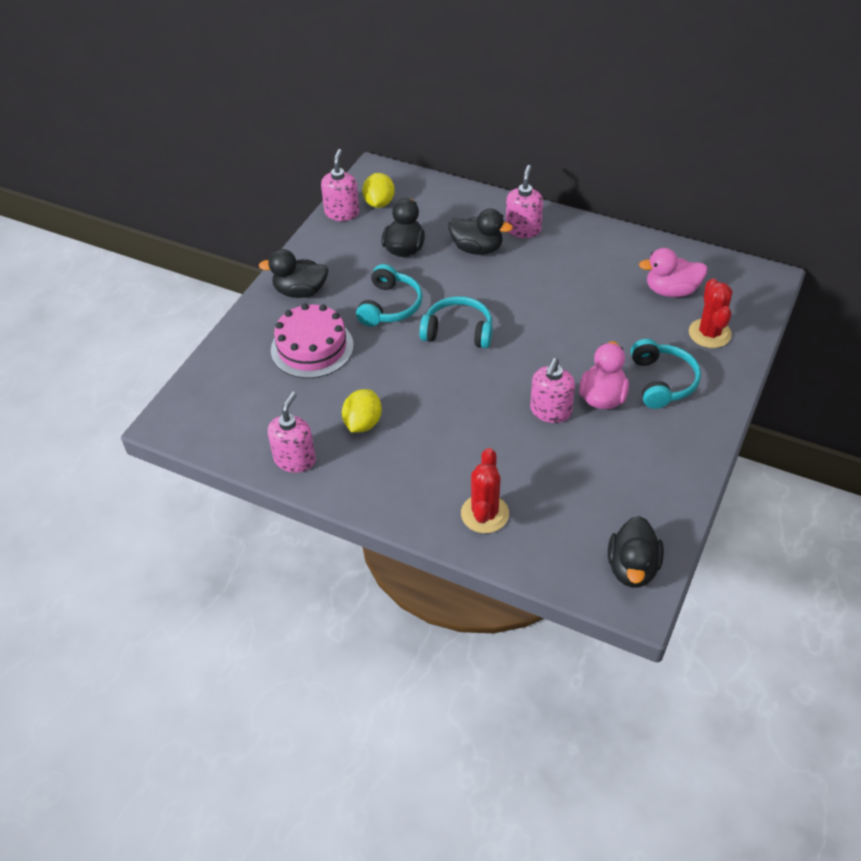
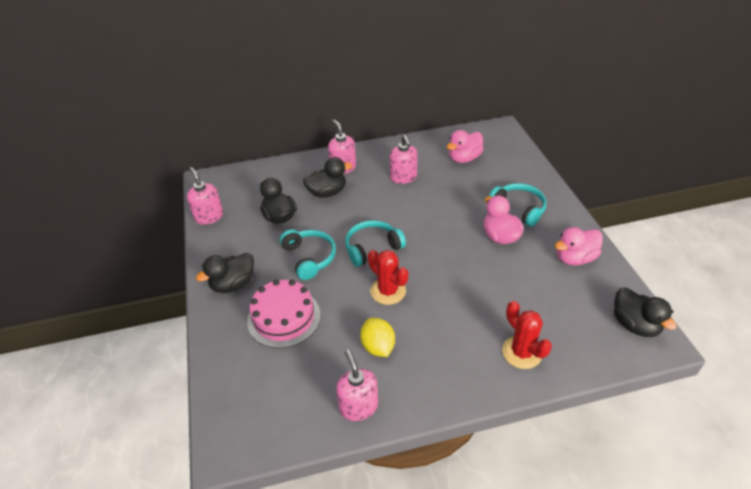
camera: 40 degrees left, 5 degrees down
(379, 203) = (230, 197): yellow lemon -> none
(550, 411) = (482, 262): pink soap dispenser -> pink soap dispenser (403, 177)
(656, 468) = (574, 258): none -> pink duck
(709, 333) = (509, 170): red cactus -> red cactus (388, 291)

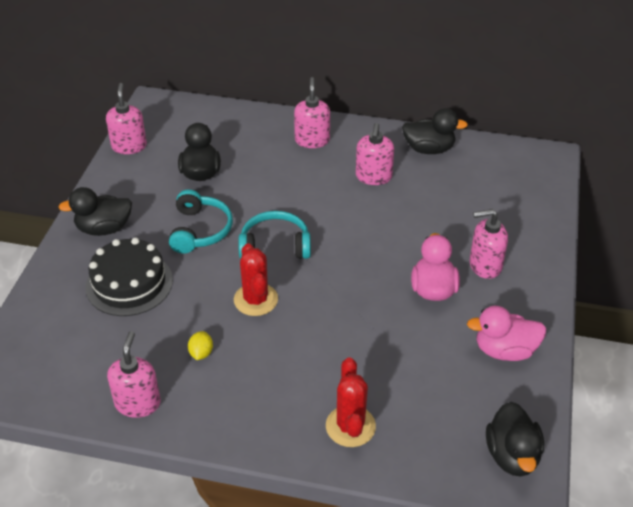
camera: 25 degrees right, 0 degrees up
(284, 317) = (129, 283): pink cake -> black cake
(327, 192) = (272, 164): black duck -> black duck (429, 149)
(378, 347) = (201, 353): yellow lemon -> yellow lemon, size x0.61
(464, 158) = (467, 179): pink duck -> none
(518, 208) = (485, 265): turquoise headphones -> pink soap dispenser

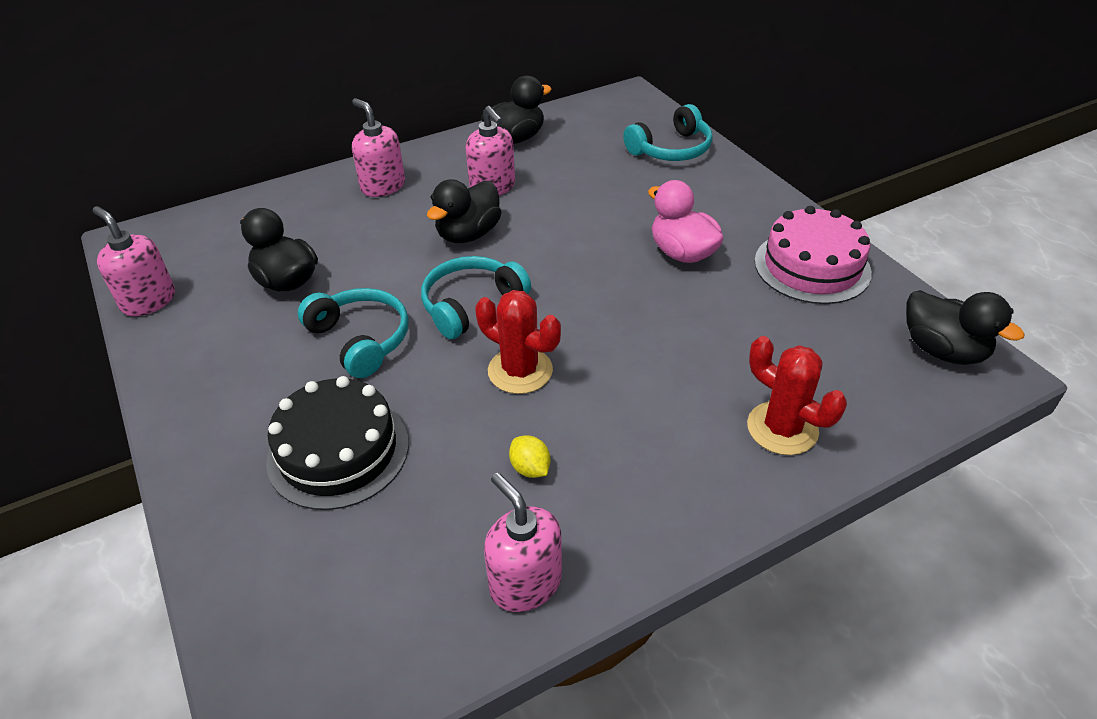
camera: 40 degrees left, 0 degrees up
(104, 228) = (223, 410): black duck -> black duck (468, 234)
(485, 265) = (698, 207): pink soap dispenser -> none
(504, 350) = (812, 266): pink duck -> pink cake
(523, 214) = (671, 149): none -> turquoise headphones

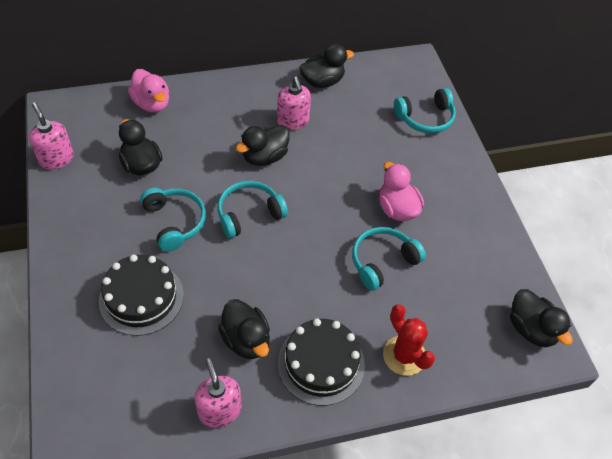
camera: 10 degrees right, 10 degrees up
(280, 208) = (152, 104): none -> pink duck
(383, 186) = (221, 102): pink soap dispenser -> none
(520, 371) = (262, 271): red cactus -> none
(530, 468) = (246, 340): yellow lemon -> black duck
(662, 471) = (321, 363): none -> black cake
(692, 318) = (382, 261): none -> turquoise headphones
(812, 266) = (477, 242): pink cake -> none

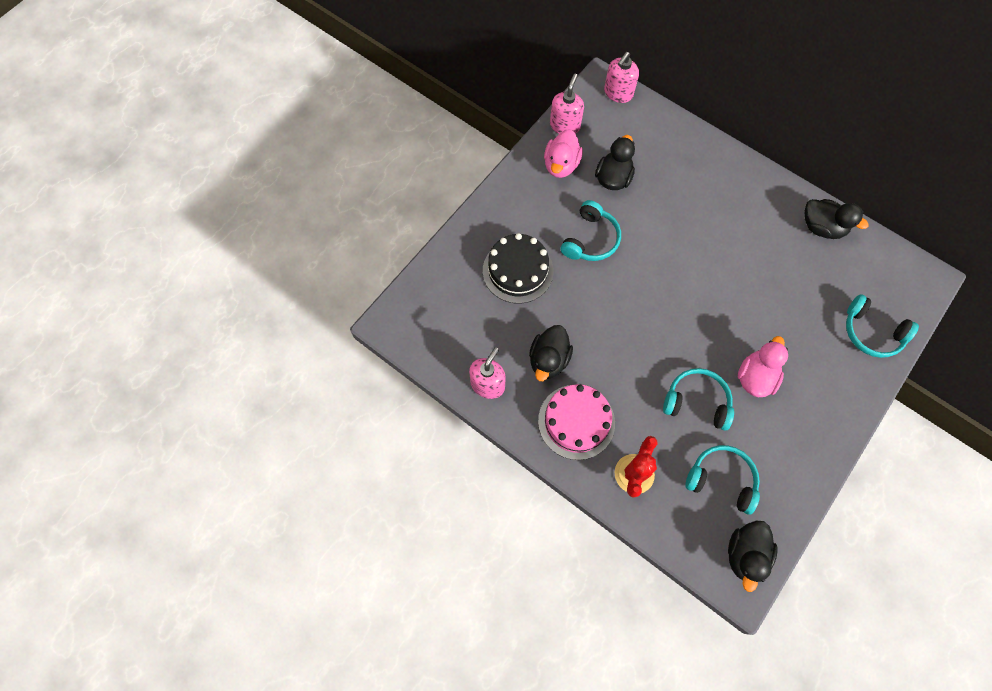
camera: 55 degrees right, 15 degrees up
(152, 104) = (670, 136): pink duck -> pink duck (561, 165)
(249, 214) = (645, 279): turquoise headphones -> turquoise headphones (721, 479)
(264, 157) = (704, 248): black duck -> none
(293, 121) = (758, 239): pink soap dispenser -> pink soap dispenser (618, 93)
(321, 363) = (576, 421): black cake -> pink cake

